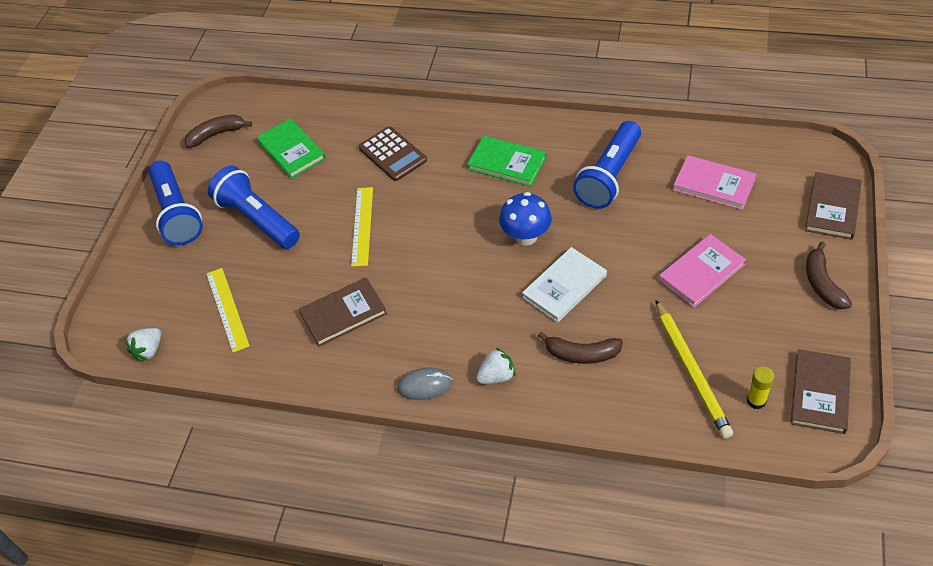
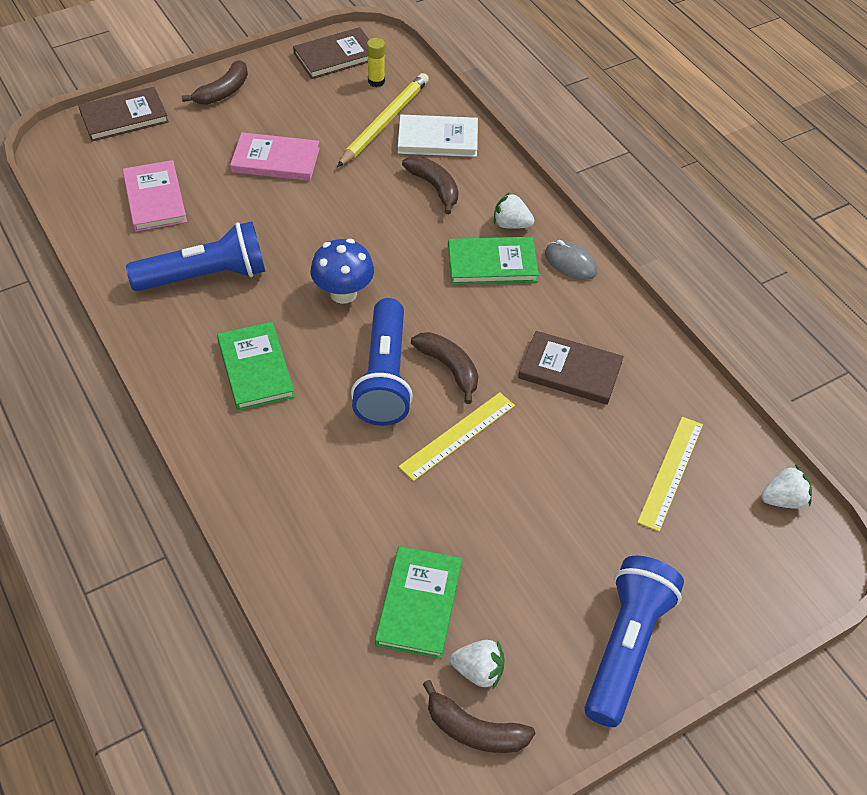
camera: 140 degrees left, 0 degrees up
(236, 152) = (478, 671): none -> white strawberry
(258, 219) = (547, 546): blue flashlight -> blue flashlight (384, 377)
(392, 154) = (332, 486): brown calculator -> none
(411, 253) = (449, 368): none -> brown banana
(471, 336) = (492, 263): none -> green book
(564, 286) = (376, 234): white book -> white book (438, 139)

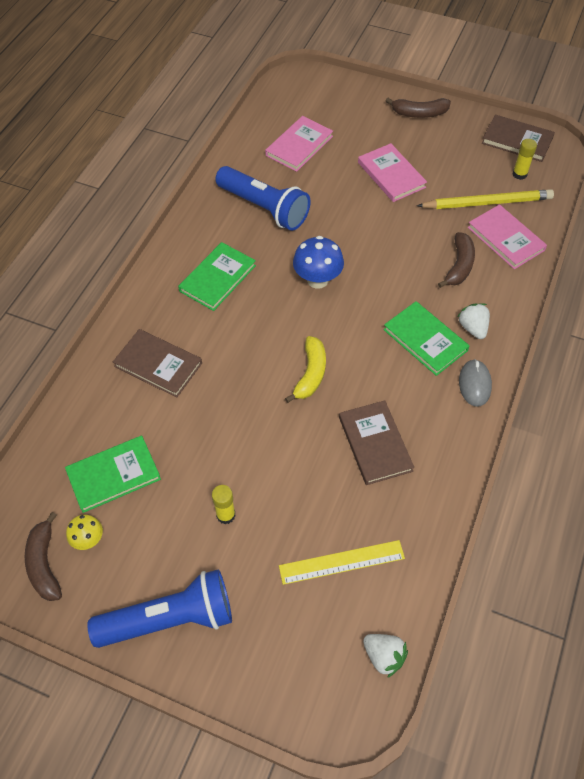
camera: 55 degrees right, 5 degrees up
(124, 117) = (347, 89): brown book -> brown book (158, 365)
(384, 377) = (271, 344): blue flashlight -> none
(438, 139) = (506, 239): white book -> pink book
(449, 368) = (310, 374): brown banana -> yellow banana
(457, 435) = (259, 413): yellow ruler -> none
(478, 671) = (88, 540): white strawberry -> yellow mushroom
(549, 532) = (226, 515): none -> yellow glue stick

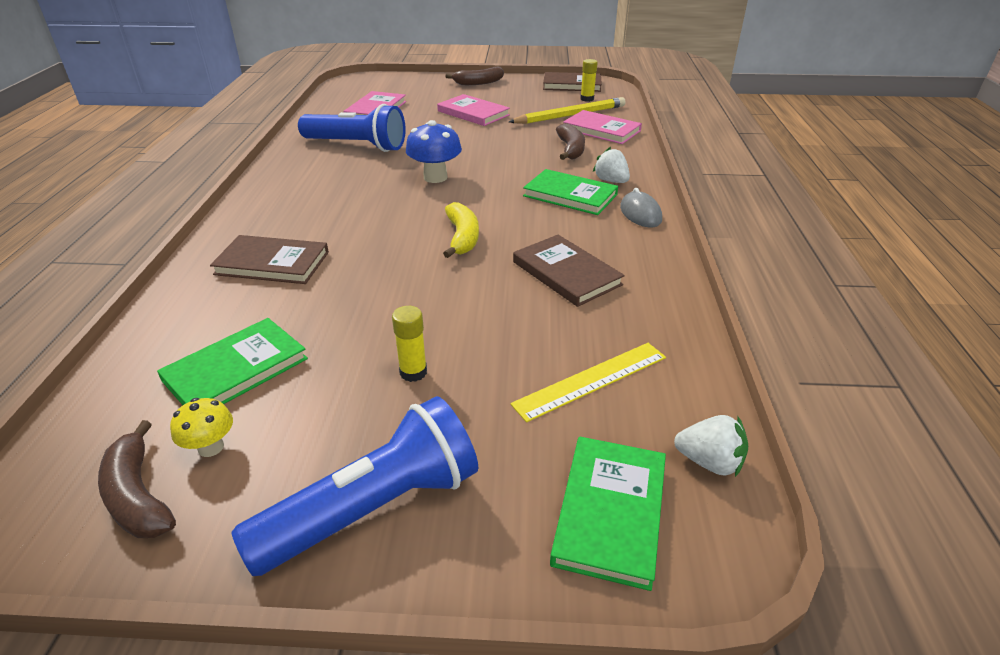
camera: 20 degrees left, 20 degrees down
(217, 278) = (324, 193): green book -> green book (610, 512)

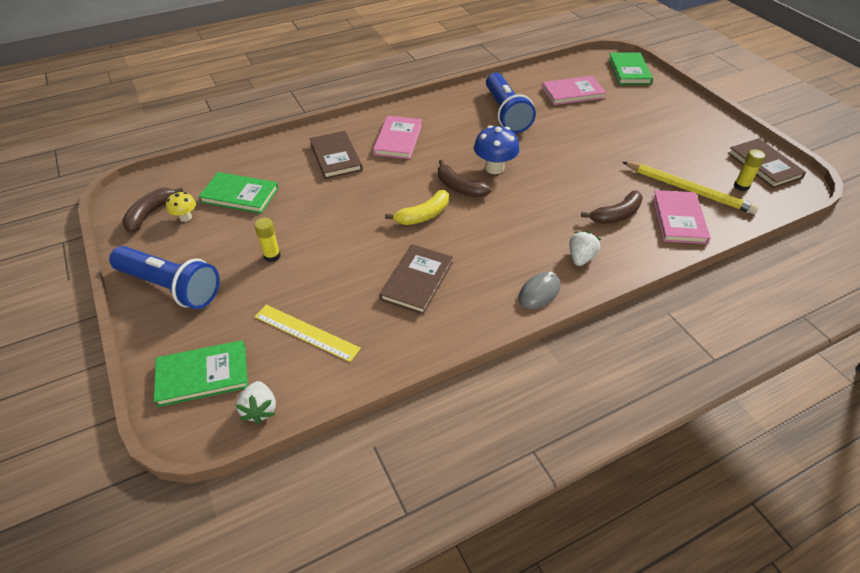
camera: 60 degrees right, 10 degrees up
(473, 113) = (625, 138): pink book -> pink book (398, 139)
(478, 83) = (692, 114): brown banana -> brown banana (459, 187)
(570, 195) = (532, 243): green book -> green book (629, 71)

